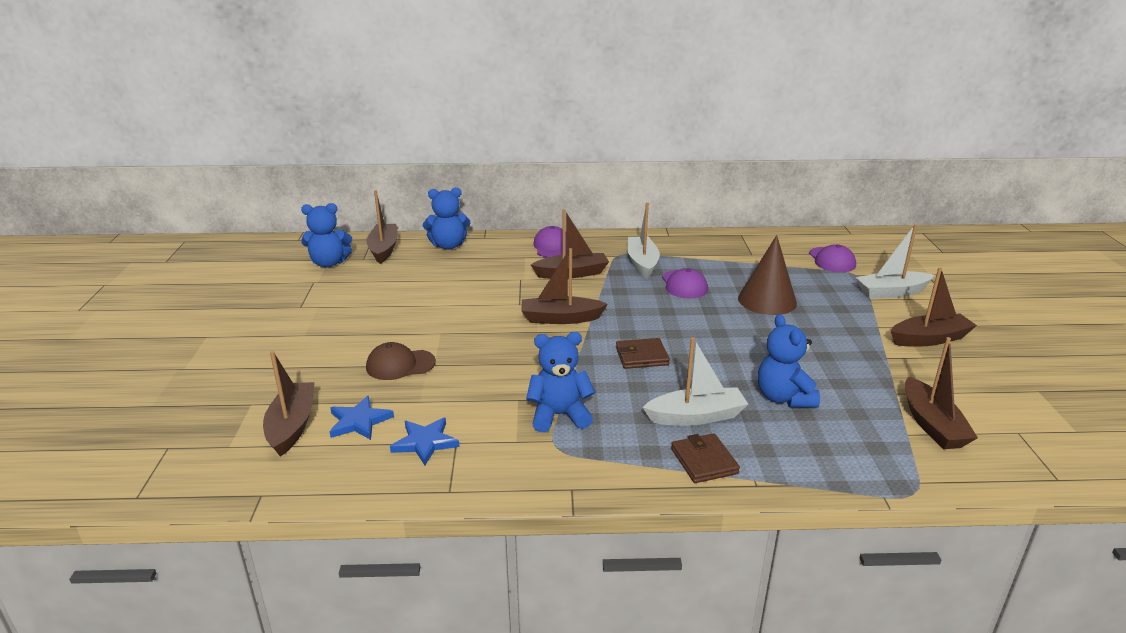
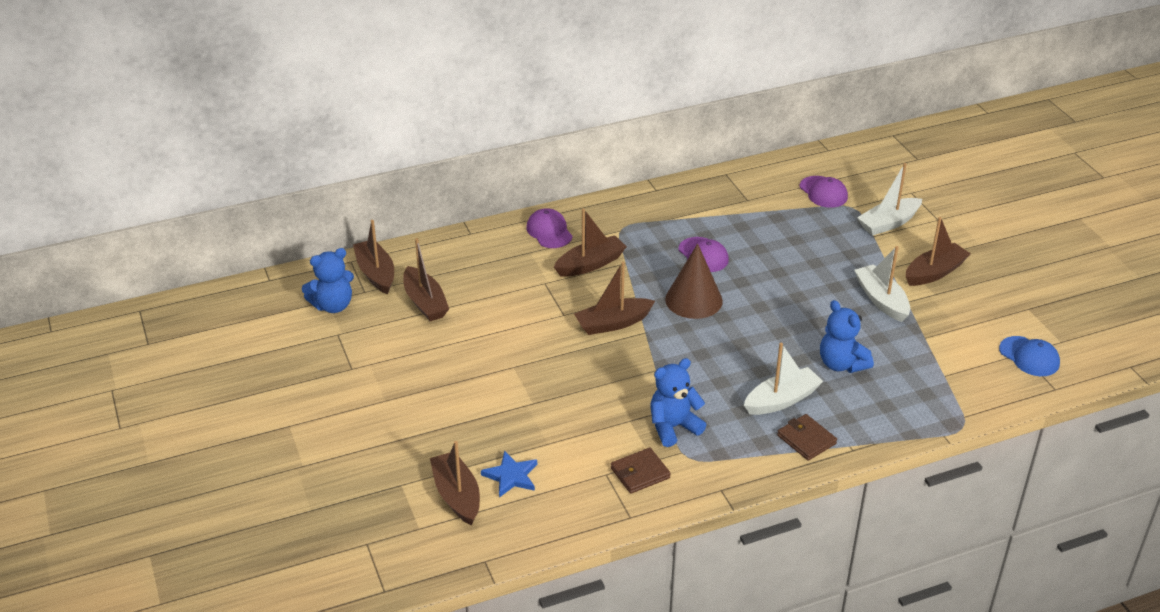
camera: 20 degrees left, 10 degrees up
(400, 365) = (502, 411): brown cap -> none
(425, 442) = (581, 481): blue star -> none
(448, 246) = (441, 253): blue teddy bear -> none
(641, 356) = (708, 349): brown wallet -> brown wallet (640, 473)
(642, 263) = (650, 235): white boat -> white boat (881, 300)
(767, 300) = (785, 258): brown cone -> brown cone (693, 300)
(932, 424) = (959, 362): brown boat -> brown boat (425, 302)
(1028, 438) = (1029, 357): none -> blue cap

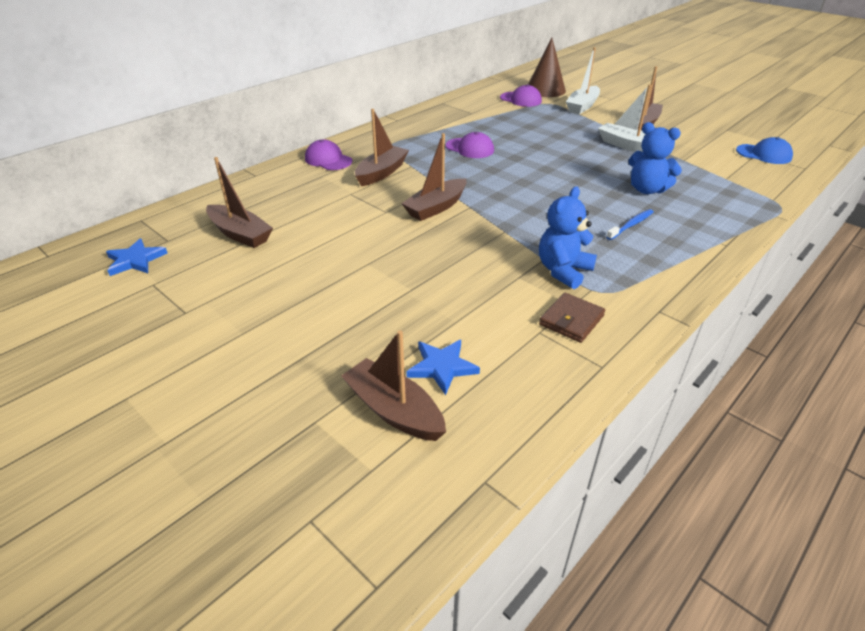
camera: 25 degrees left, 0 degrees up
(333, 305) = (135, 260): blue teddy bear -> blue star
(376, 273) = (173, 223): brown boat -> none
(693, 300) = (489, 176): brown cone -> brown cone (545, 90)
(781, 400) = (631, 225): white boat -> blue toothbrush
(806, 439) = (683, 248): brown wallet -> none

